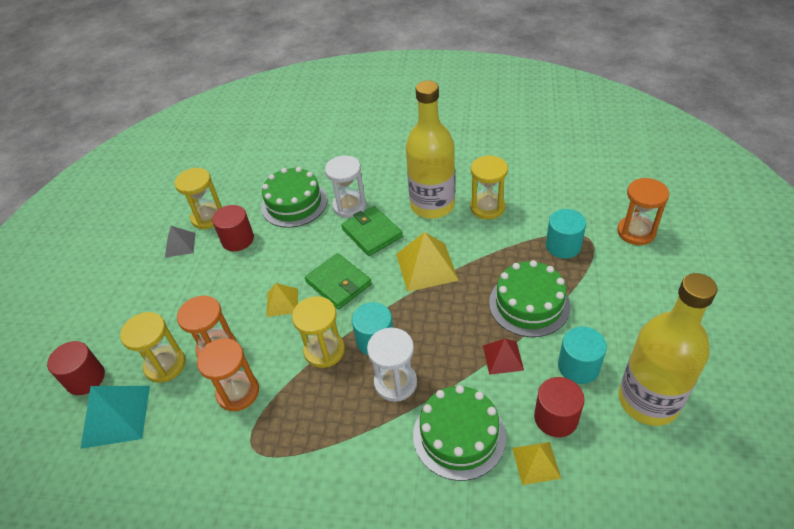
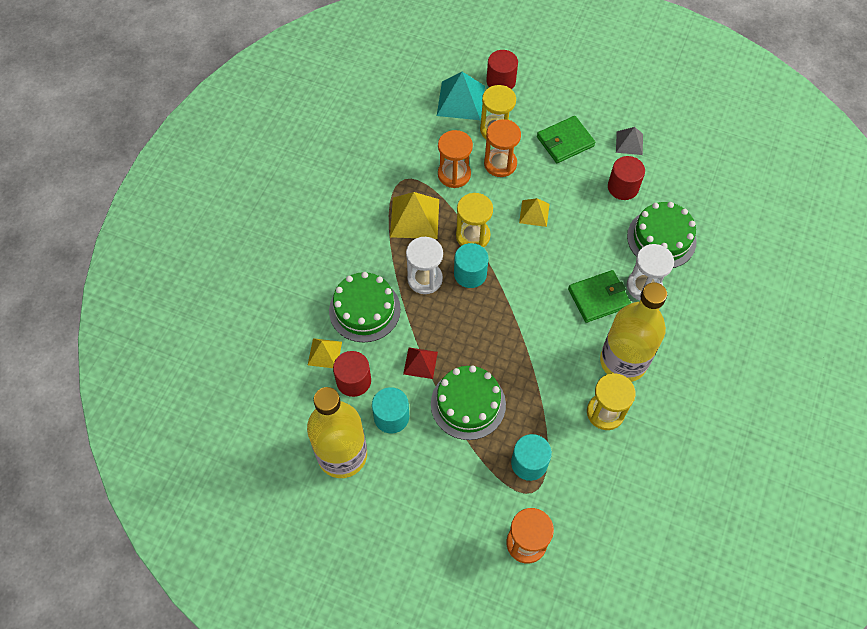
camera: 100 degrees right, 15 degrees up
(208, 217) = (661, 166): yellow hourglass -> none
(338, 283) = (542, 258): green wallet -> green wallet (565, 141)
(426, 266) = (540, 333): yellow pyramid -> yellow pyramid (414, 218)

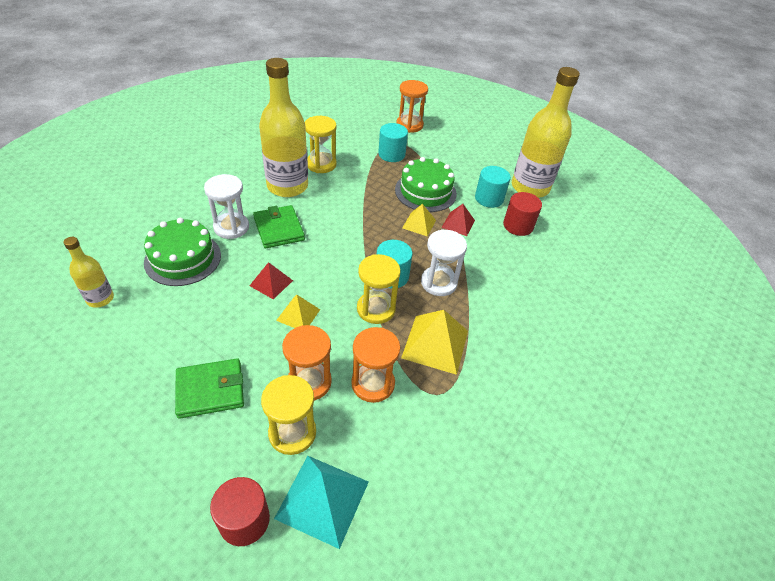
camera: 170 degrees left, 15 degrees down
(324, 353) = (543, 249): yellow pyramid -> yellow pyramid (419, 224)
(364, 310) = (503, 272): green cake -> none
(572, 236) = (271, 283): none -> red pyramid
(598, 298) = (279, 229): green wallet -> green wallet turned 75 degrees clockwise
(623, 187) = (182, 316): red cylinder -> none
(629, 143) = (131, 366): grey pyramid -> none
(695, 184) = (100, 299): none -> yellow bottle

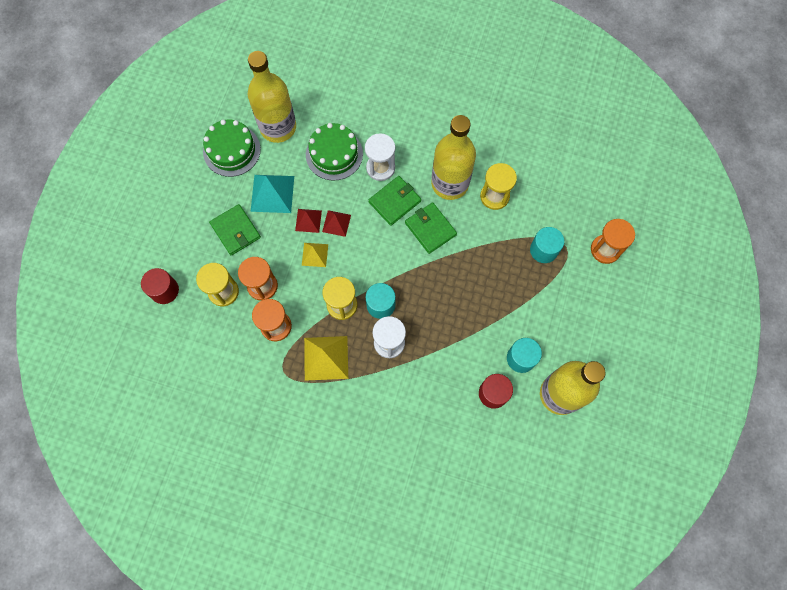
camera: 75 degrees right, 25 degrees up
(100, 299) = (278, 127): yellow bottle -> yellow bottle, size x2.00
(322, 499) = (188, 326): turquoise pyramid -> turquoise pyramid (272, 193)
(327, 213) = (430, 229): none -> green wallet
(419, 224) = (453, 306): yellow pyramid -> none
(425, 192) = (501, 298): green cake -> green cake (231, 150)
(458, 223) = (470, 339): red pyramid -> red pyramid (308, 220)

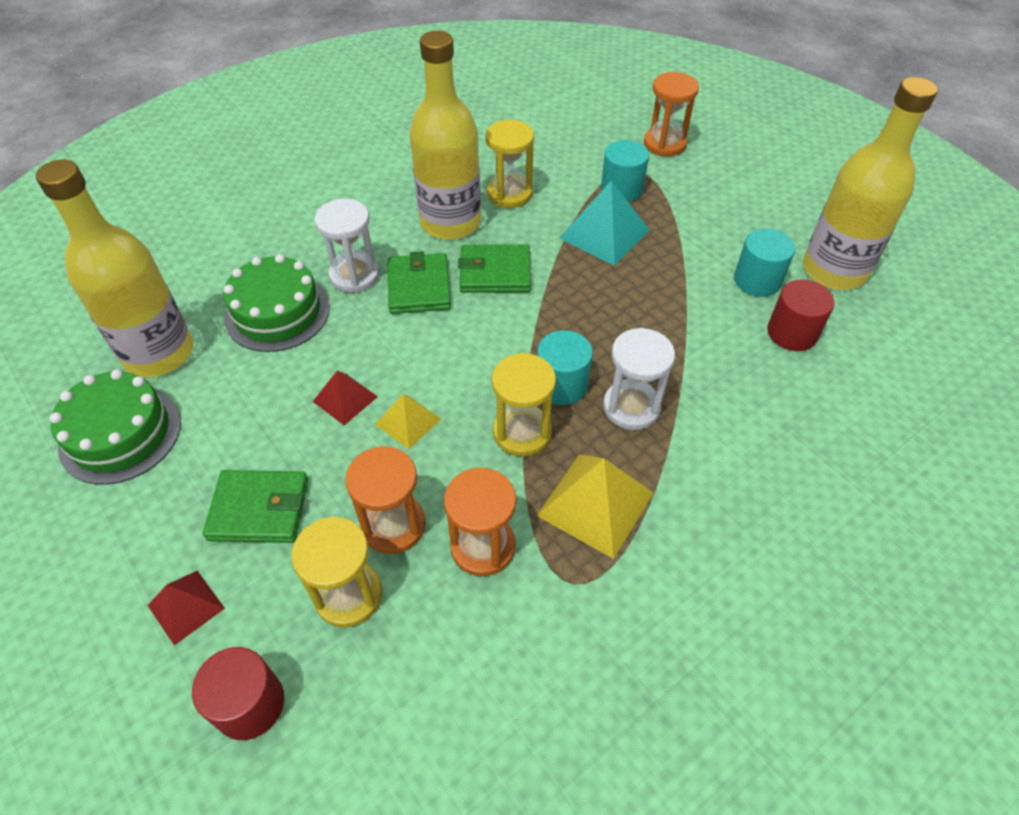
camera: 55 degrees left, 20 degrees down
(272, 193) = (252, 420): turquoise pyramid -> turquoise pyramid (604, 233)
(336, 223) = (384, 367): red pyramid -> red pyramid (186, 606)

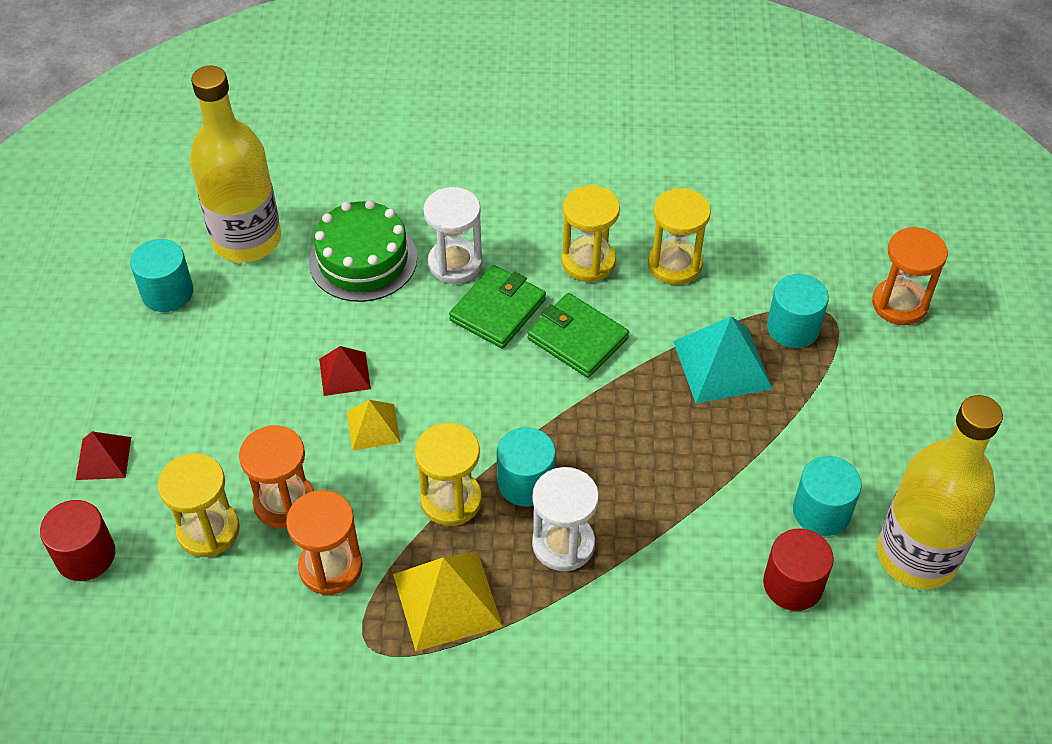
camera: 40 degrees right, 0 degrees up
(120, 434) = (167, 292): green cake -> turquoise cylinder
(259, 509) = (207, 421): green wallet -> none
(450, 222) = (588, 262): yellow bottle -> yellow hourglass

